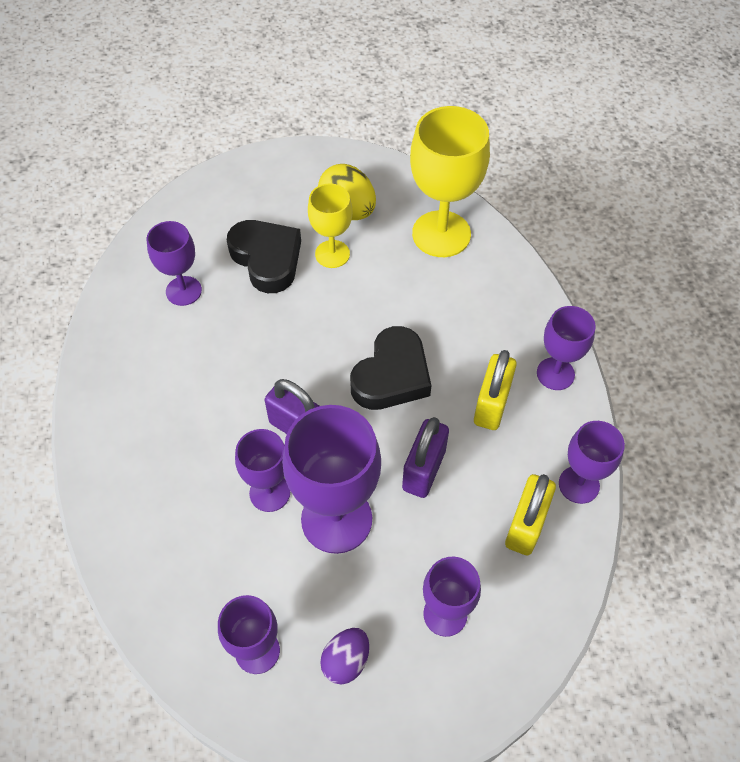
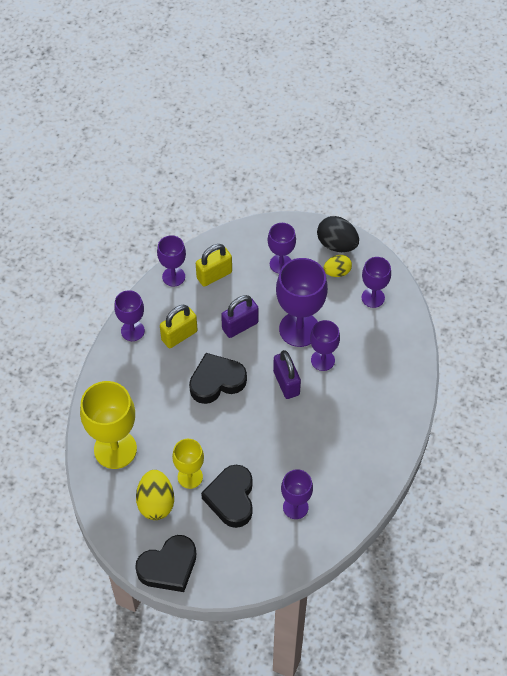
camera: 145 degrees left, 0 degrees up
(284, 165) = (168, 567): none -> black heart
(346, 661) = (337, 272): purple egg -> yellow egg
(382, 719) = (337, 244): none -> black egg

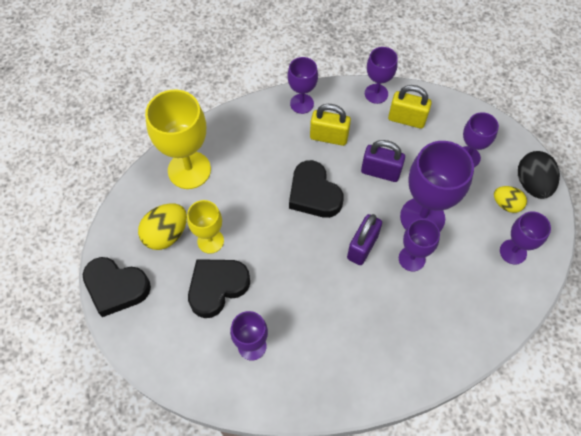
camera: 50 degrees right, 5 degrees up
(216, 381) = (314, 194): black heart -> black heart turned 150 degrees counterclockwise

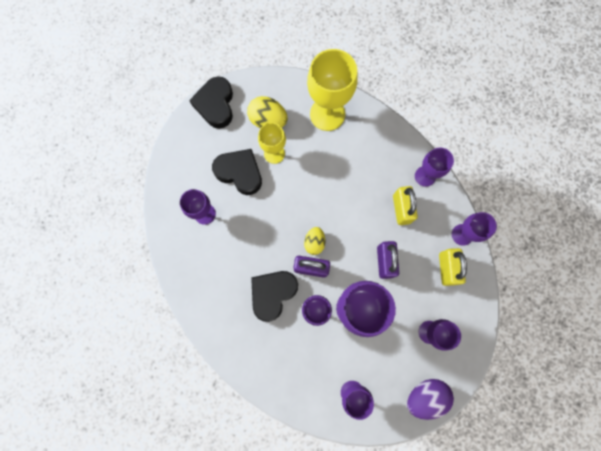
camera: 70 degrees right, 15 degrees up
(314, 194) = (343, 215): black heart -> black heart (273, 294)
(506, 204) = (395, 377): yellow egg -> yellow egg (314, 242)
(532, 184) = (425, 396): black egg -> purple egg

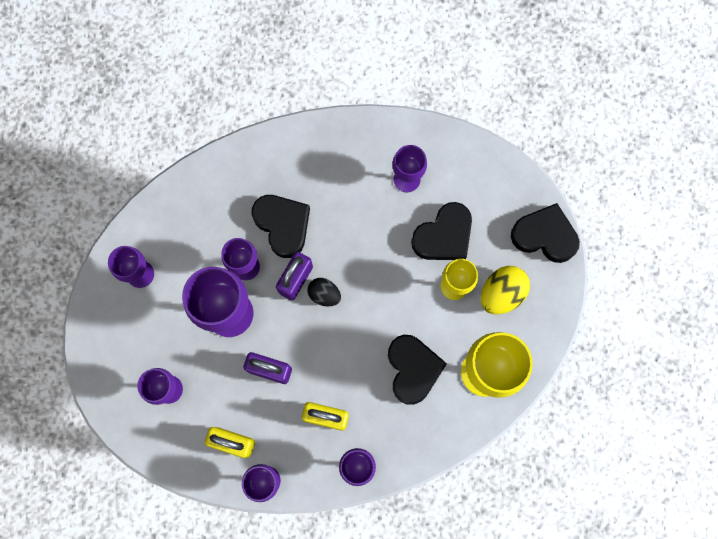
camera: 110 degrees right, 0 degrees up
(314, 242) = (324, 294): yellow egg -> black egg
(344, 162) = (413, 369): none -> black heart
(425, 396) = (103, 354): purple egg -> none

